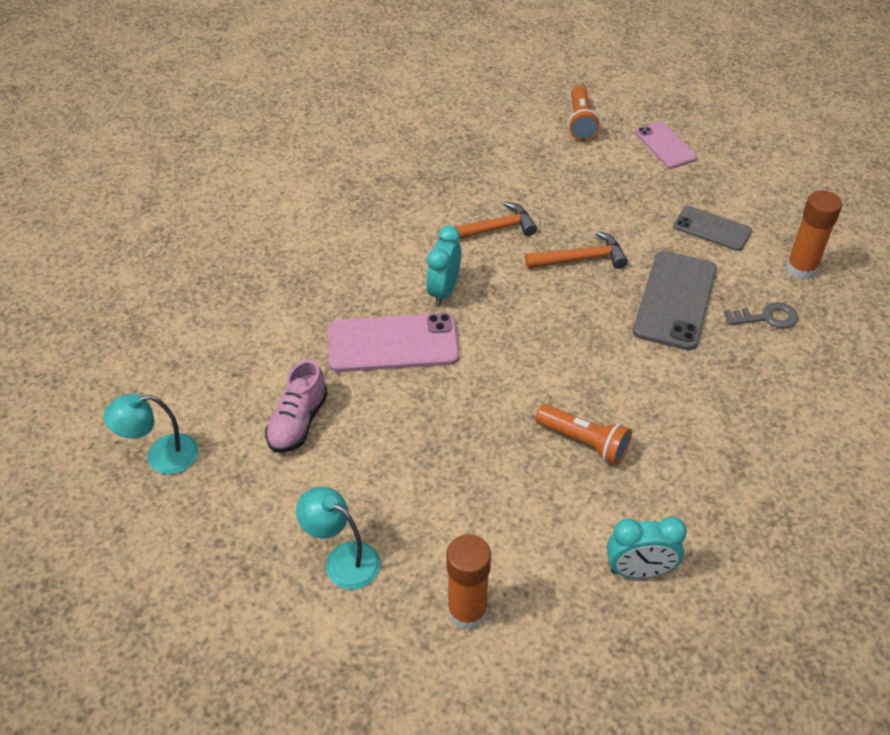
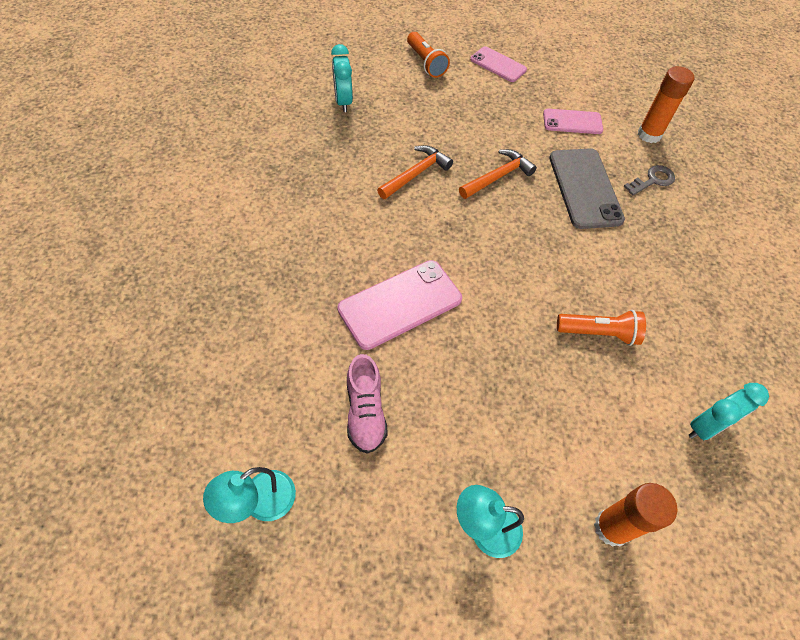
camera: 30 degrees left, 10 degrees up
(443, 291) = (411, 241): turquoise clock -> turquoise clock (343, 101)
(712, 229) = (572, 122): grey phone -> pink phone

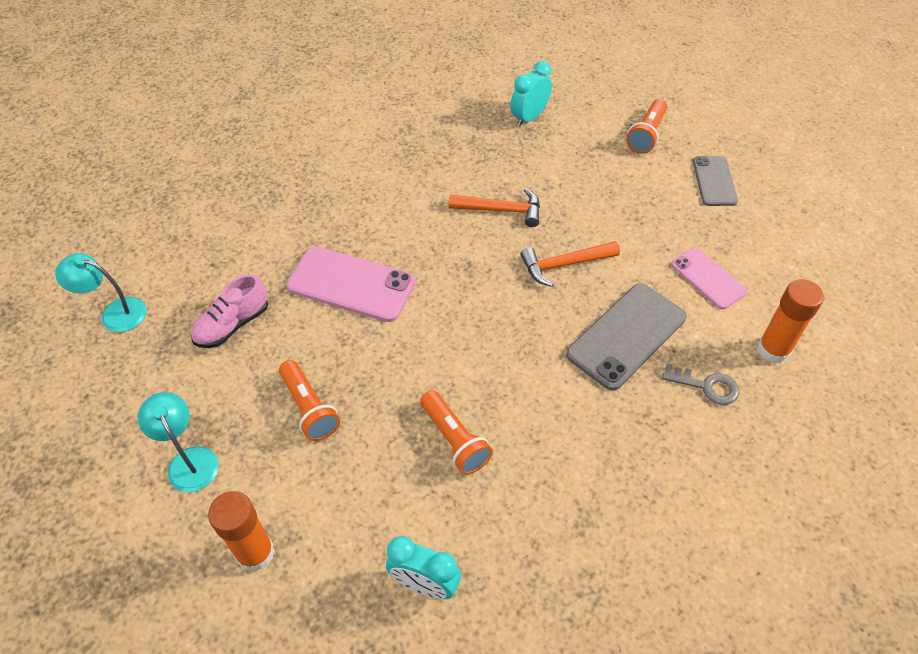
camera: 55 degrees right, 5 degrees down
(498, 65) = (714, 181): pink phone -> grey phone
(498, 176) = (564, 265): orange hammer -> orange hammer turned 150 degrees clockwise
(500, 407) = (309, 408): none -> orange flashlight

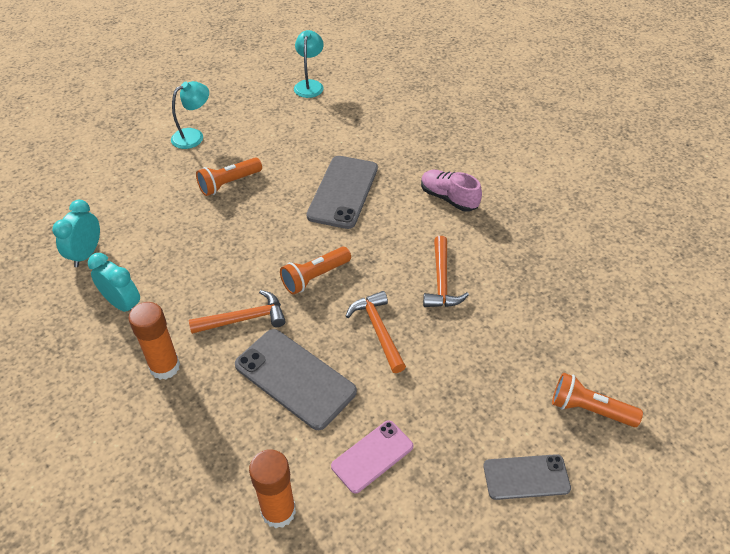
camera: 85 degrees right, 5 degrees down
(232, 325) = (301, 137): pink shoe -> pink shoe (448, 198)
(255, 553) = (124, 173): orange glue stick -> orange glue stick (165, 367)
(351, 284) = (343, 192): pink phone -> grey phone
(454, 440) = (195, 262): orange flashlight -> orange flashlight (315, 277)
(529, 117) = (582, 299): turquoise clock -> turquoise clock (123, 304)
(547, 383) = (244, 319): none -> orange hammer
(706, 386) = (236, 442): grey key -> none

